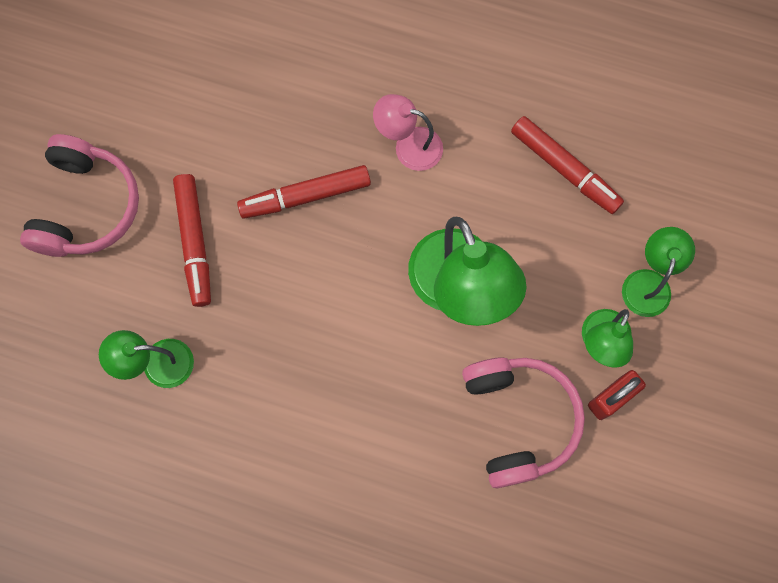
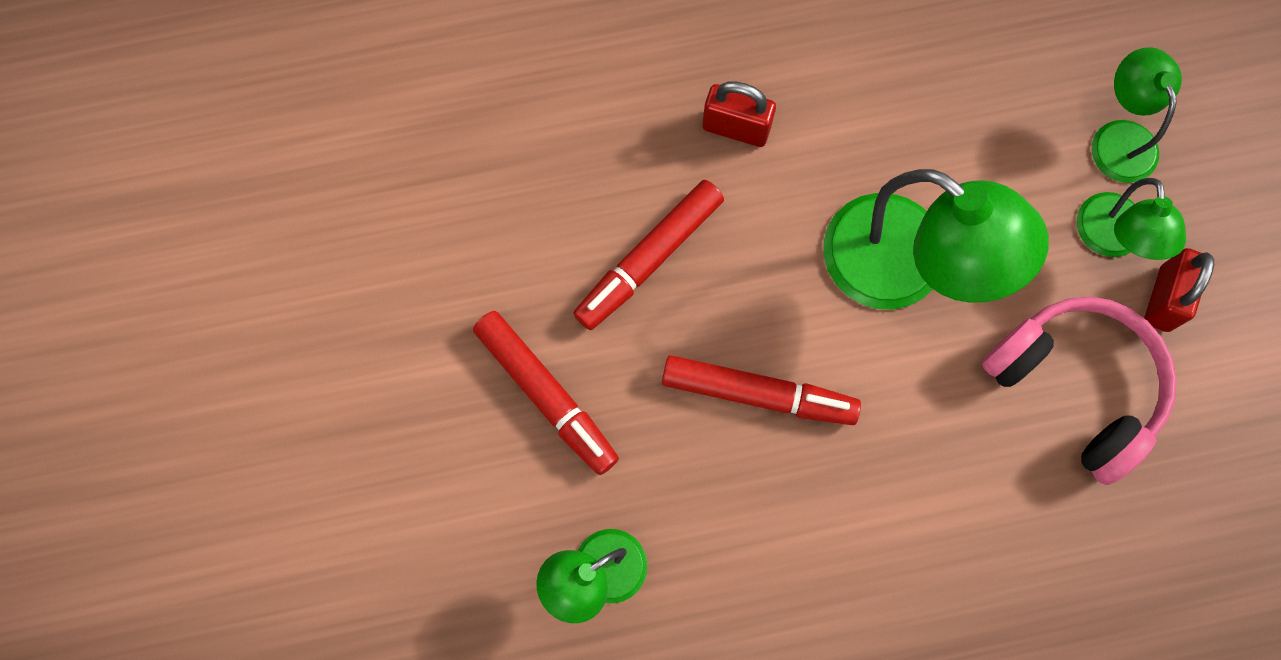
camera: 30 degrees left, 0 degrees up
(87, 207) = (377, 428): pink headphones -> none
(408, 146) = (736, 128): pink lamp -> red padlock
(564, 169) = (938, 56): red marker -> red marker (758, 394)

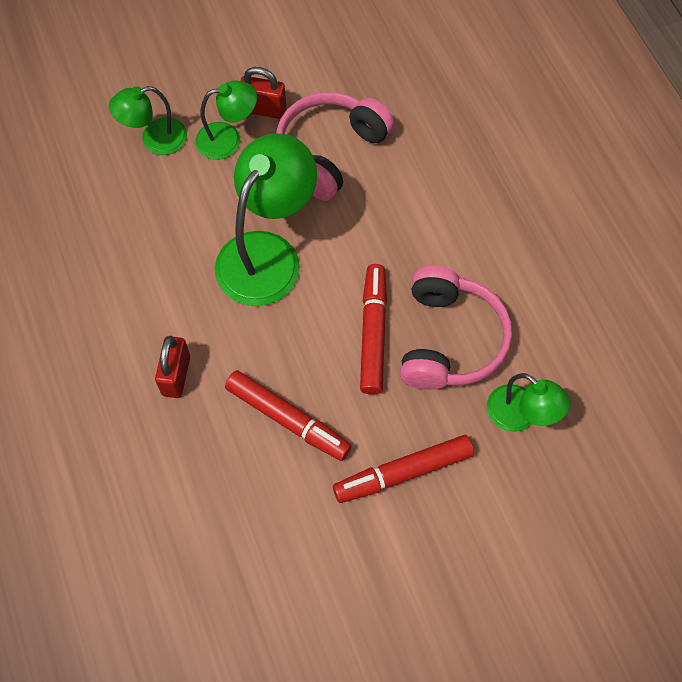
camera: 100 degrees left, 10 degrees down
(546, 395) = (403, 472): red marker -> red marker turned 150 degrees counterclockwise
(730, 501) = (450, 340): none -> pink headphones

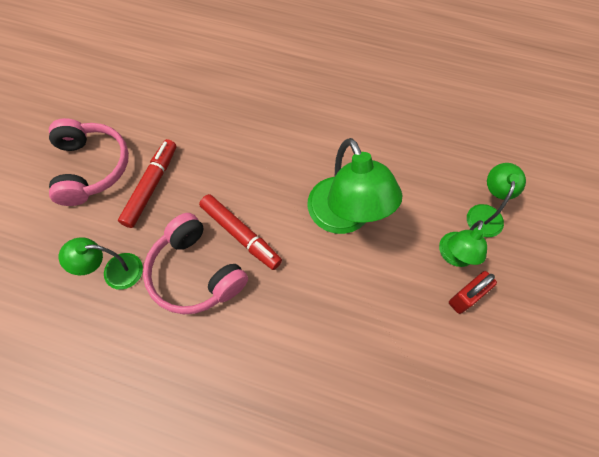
camera: 130 degrees right, 0 degrees up
(176, 375) = (307, 124): red padlock -> none
(288, 419) = (233, 156): red marker -> none
(330, 151) = (395, 314): pink headphones -> pink headphones (91, 168)

